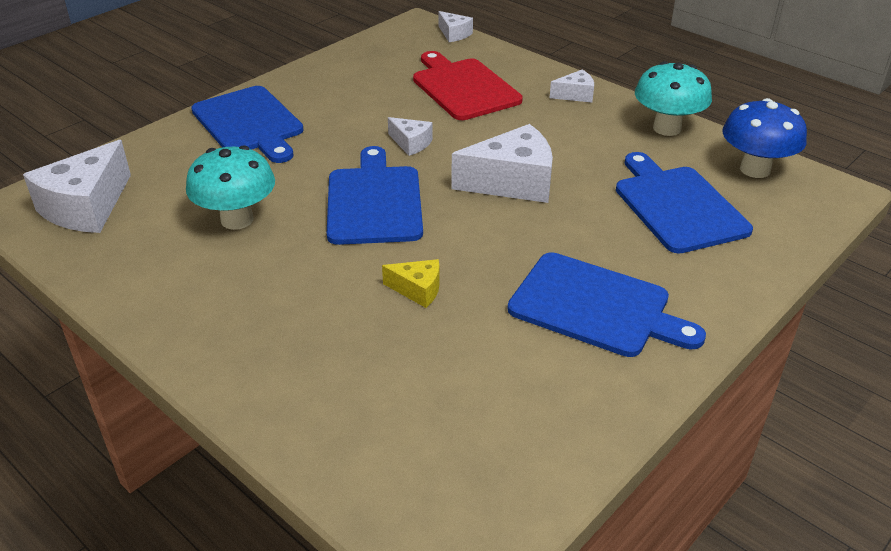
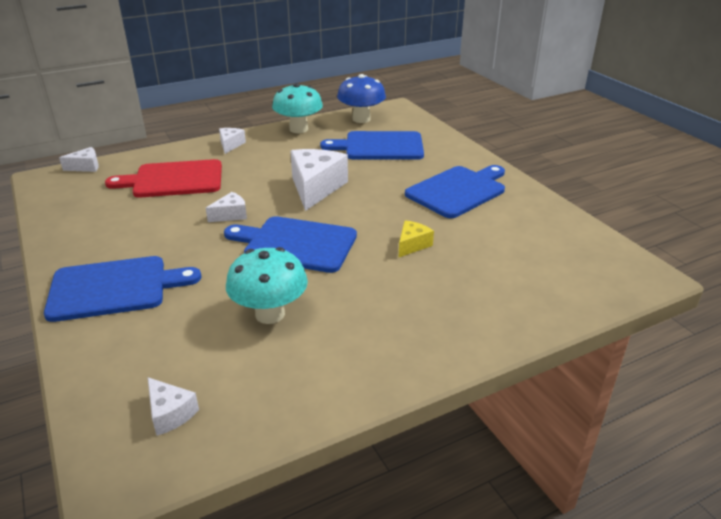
camera: 70 degrees left, 5 degrees down
(86, 207) = (170, 413): white cheese -> white cheese, size x0.51

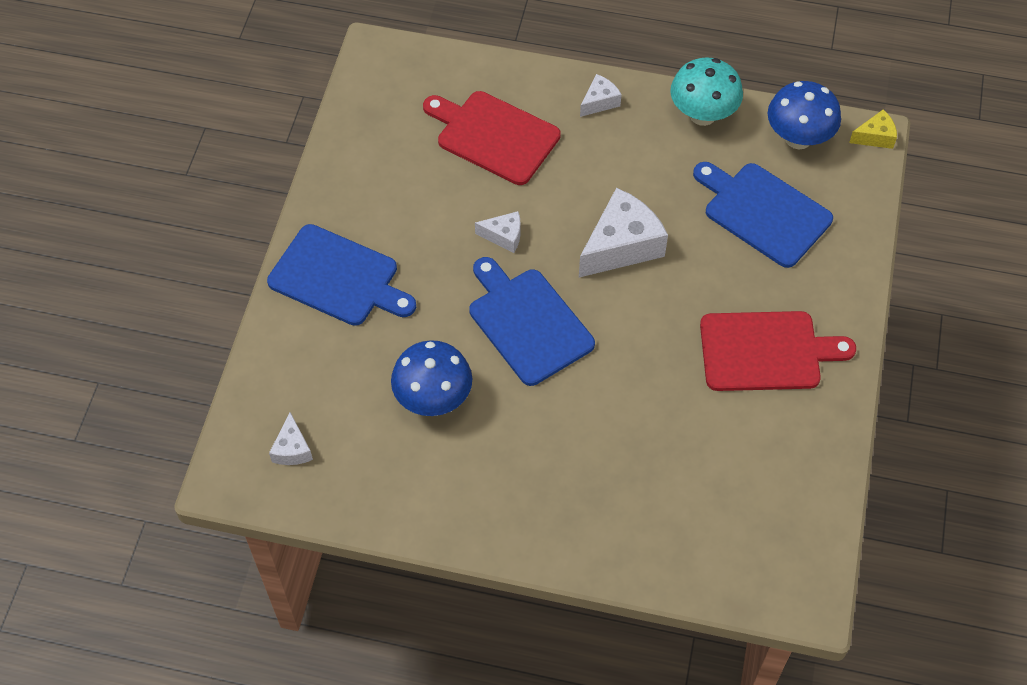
camera: 40 degrees right, 25 degrees up
(86, 167) = (425, 54): white cheese -> none
(270, 314) = (433, 398): turquoise mushroom -> blue mushroom
(412, 245) = (631, 400): yellow cheese -> yellow cheese (875, 137)
(458, 190) = (766, 351): blue cutting board -> red cutting board

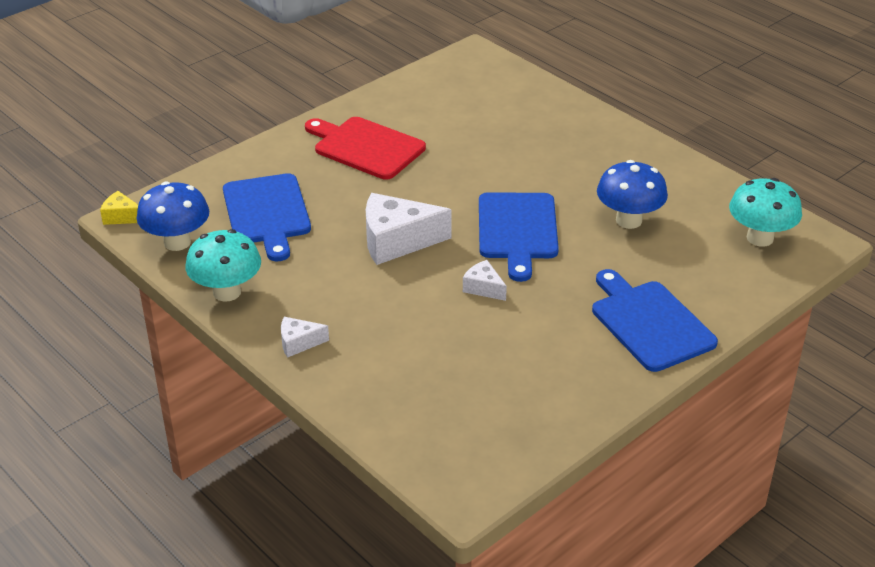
camera: 145 degrees left, 20 degrees down
(292, 449) = (760, 238): white cheese -> turquoise mushroom
(493, 136) = (420, 362): red cutting board -> none

